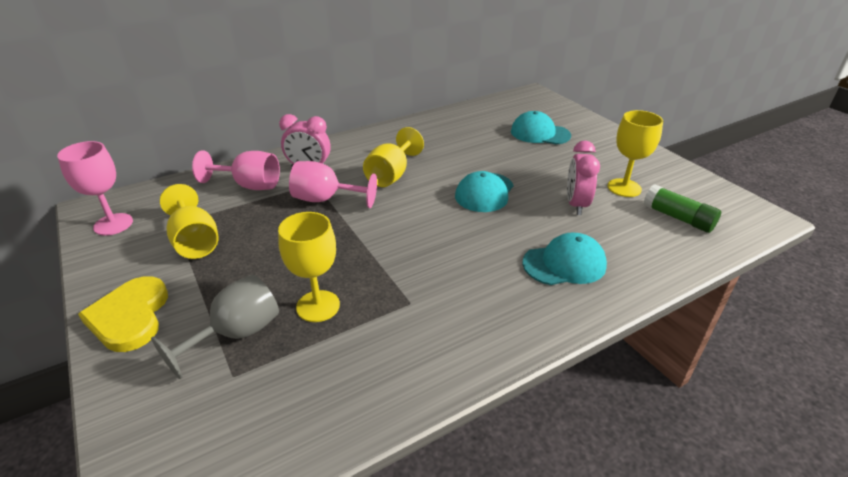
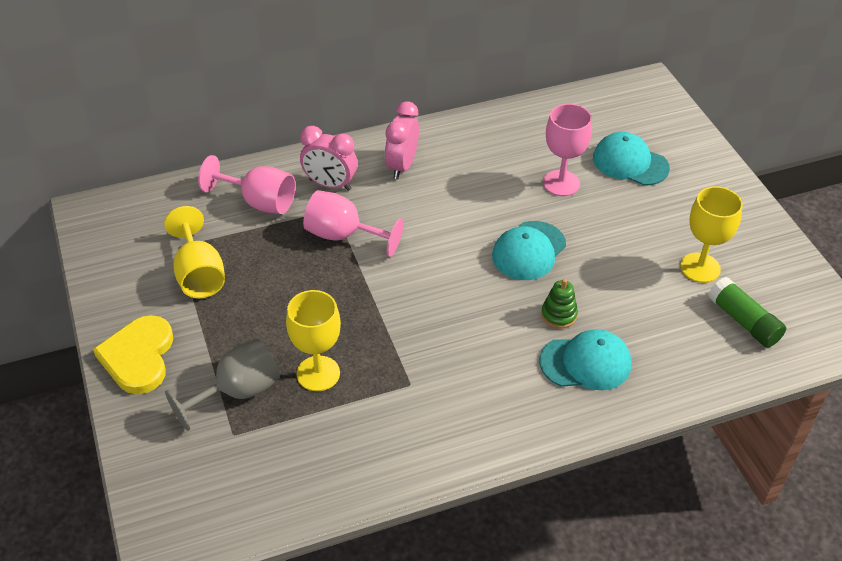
camera: 10 degrees right, 10 degrees up
(113, 224) = (113, 238): pink goblet -> pink goblet (561, 183)
(391, 175) = (425, 209): yellow goblet -> none
(526, 232) = (559, 315): none -> green stacking toy
(576, 204) = (631, 284): pink clock -> pink clock (401, 166)

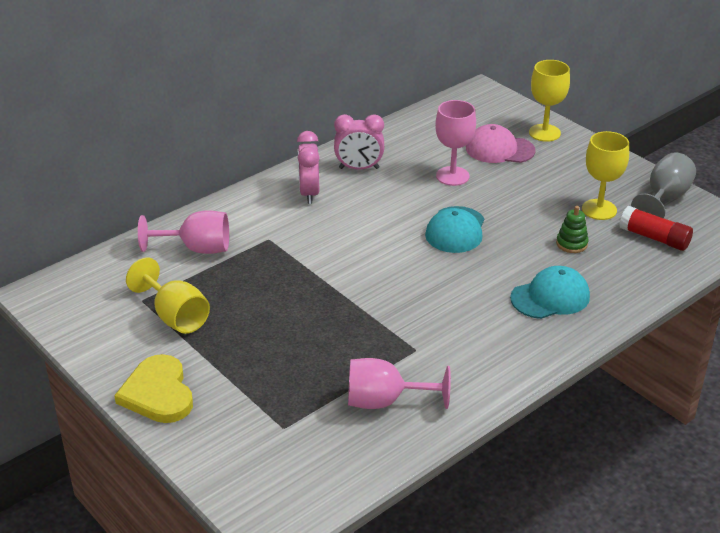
camera: 20 degrees left, 10 degrees down
(237, 392) = (268, 395): grey goblet -> grey goblet (664, 199)
(318, 373) = (331, 363): yellow goblet -> yellow goblet (544, 133)
(330, 185) = (253, 221): pink clock -> pink clock (359, 168)
(343, 235) = (289, 256): pink goblet -> pink goblet (385, 401)
(559, 315) = (508, 269): green stacking toy -> green stacking toy (571, 244)
(630, 163) = (499, 149): turquoise cap -> pink cap
(743, 321) = (654, 238): green glue stick -> red glue stick

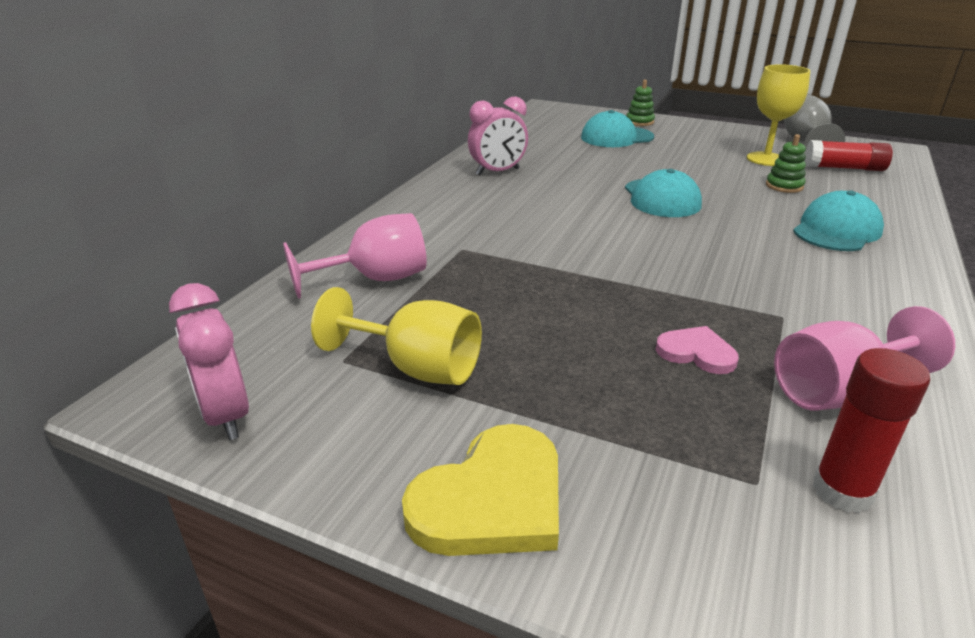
camera: 25 degrees left, 5 degrees down
(158, 393) = (492, 499): yellow heart -> yellow heart turned 90 degrees counterclockwise
(309, 193) = (466, 200): pink clock -> pink clock (225, 415)
(319, 444) = (842, 491): none -> red glue stick
(334, 355) = (696, 353): none -> pink heart
(452, 176) = (600, 161): pink goblet -> none
(499, 149) = (616, 137): pink cap -> turquoise cap
(544, 133) = (639, 122): yellow goblet -> green stacking toy

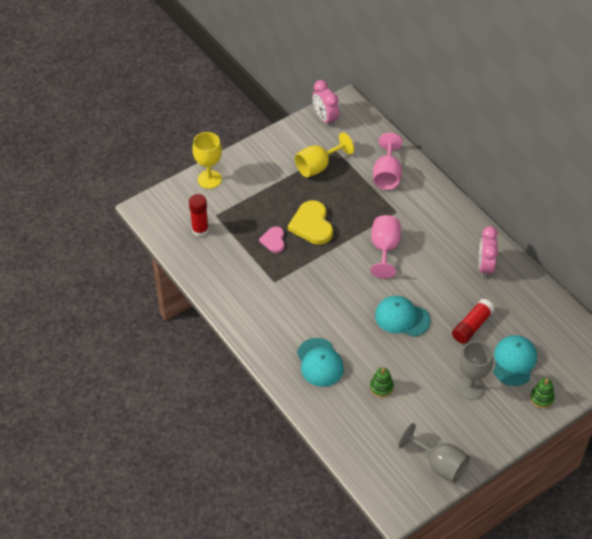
camera: 120 degrees right, 20 degrees up
(225, 415) = (325, 119): pink clock -> pink clock turned 120 degrees counterclockwise
(492, 499) = (251, 161): yellow heart -> yellow heart (312, 225)
(688, 147) = (470, 388): none -> grey goblet
(696, 353) = (273, 240): pink heart -> pink heart turned 120 degrees clockwise
(766, 159) = (425, 414): yellow goblet -> yellow goblet (209, 179)
(837, 391) = (230, 262): pink goblet -> pink goblet (384, 249)
(844, 168) = (386, 444): red glue stick -> red glue stick (472, 326)

